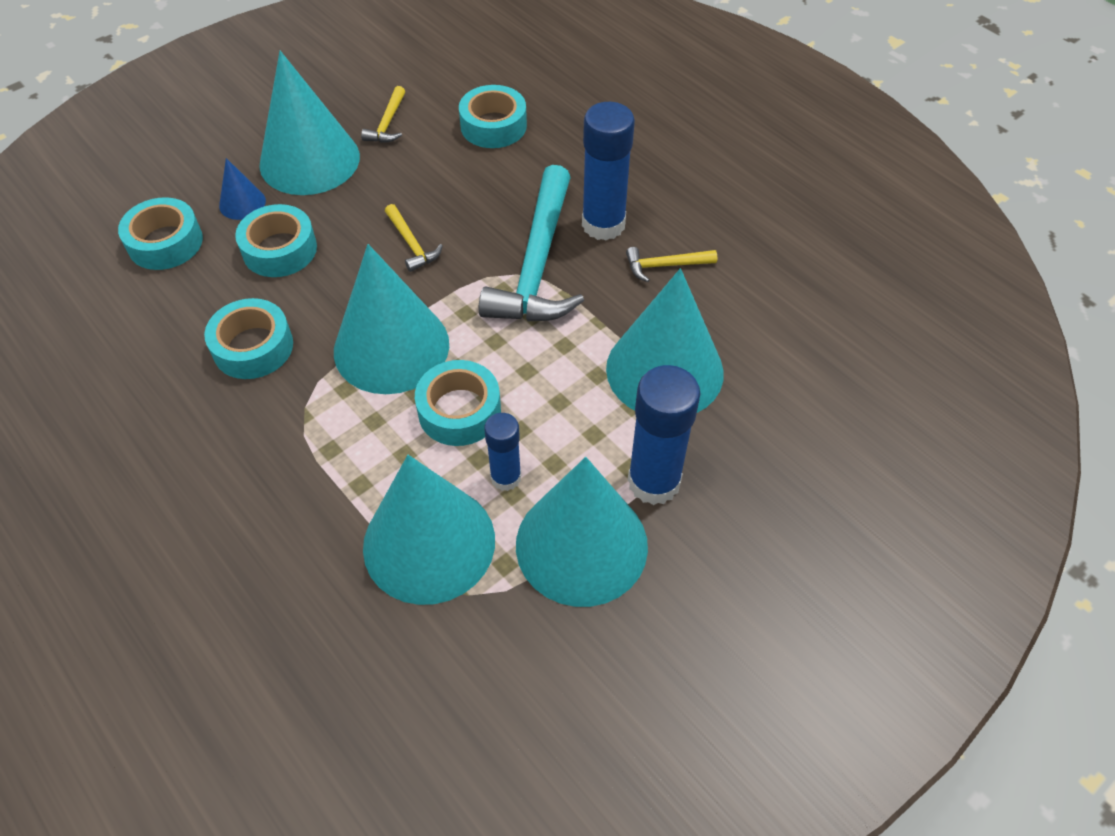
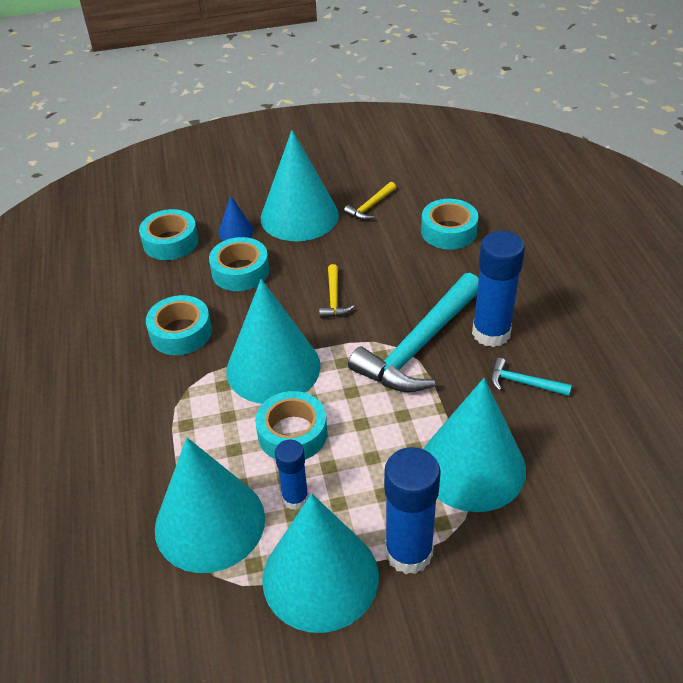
camera: 30 degrees right, 10 degrees down
(665, 266) = (523, 383): yellow hammer -> turquoise hammer

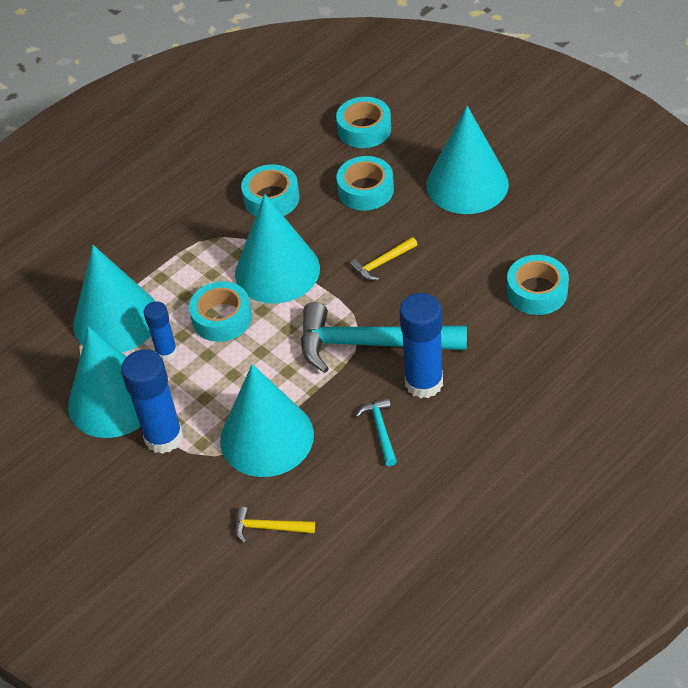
camera: 60 degrees right, 5 degrees up
(236, 231) = (411, 158): blue cone -> none
(370, 206) = (523, 222): yellow hammer -> yellow hammer (269, 528)

